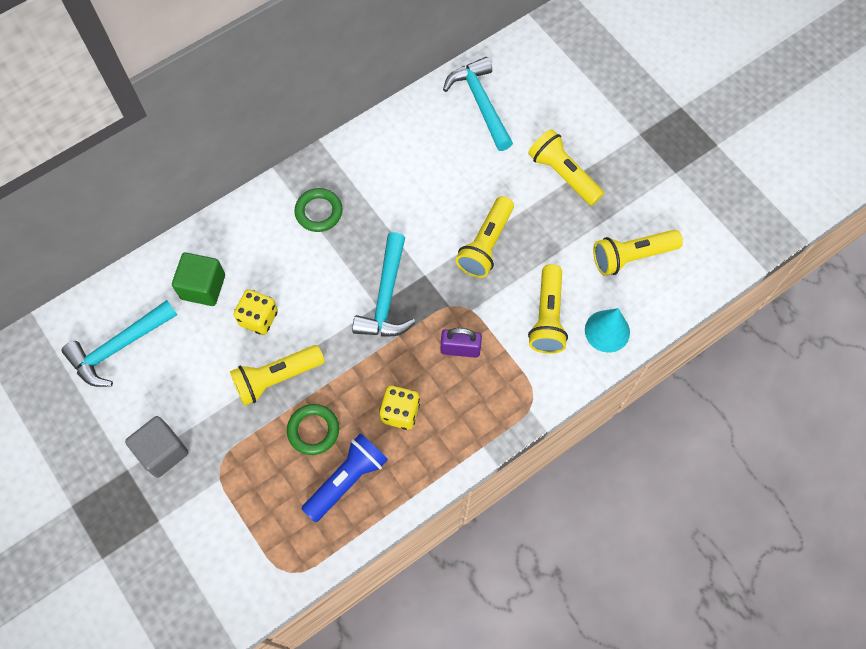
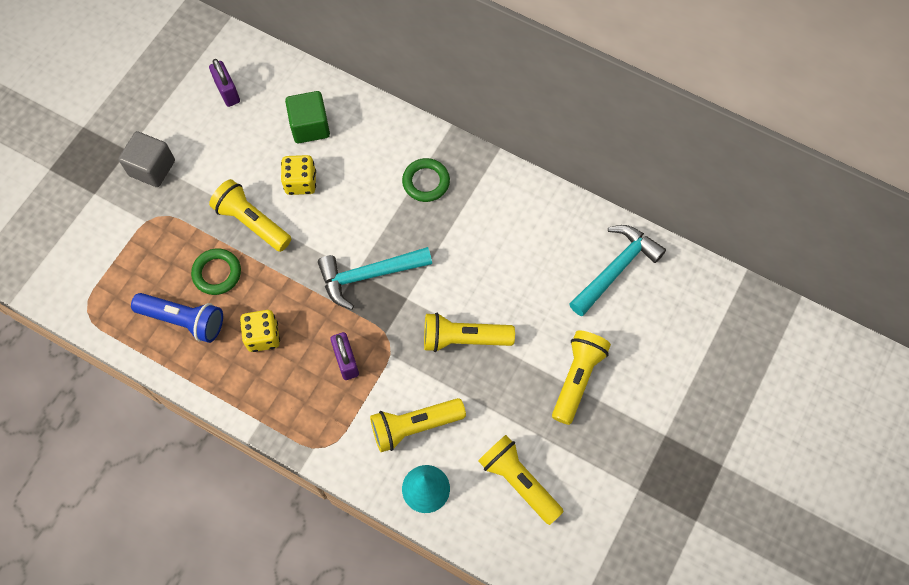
camera: 65 degrees right, 0 degrees up
(118, 347) = (227, 92): turquoise hammer -> purple padlock

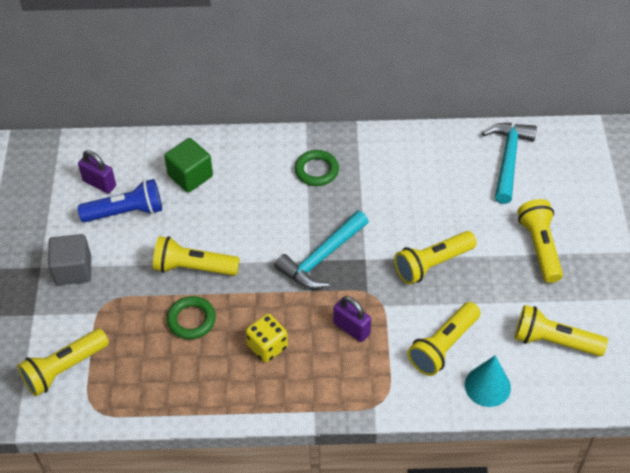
camera: 30 degrees left, 15 degrees down
(87, 260) = (64, 369): none -> yellow flashlight
(183, 320) = (188, 370): blue flashlight -> blue flashlight (126, 212)
(301, 182) = (213, 219): yellow dice -> none

